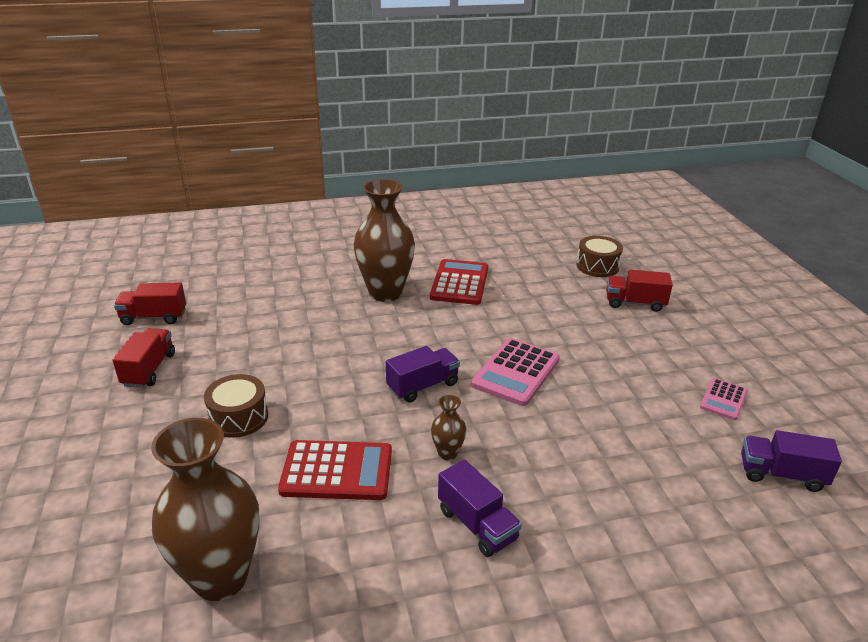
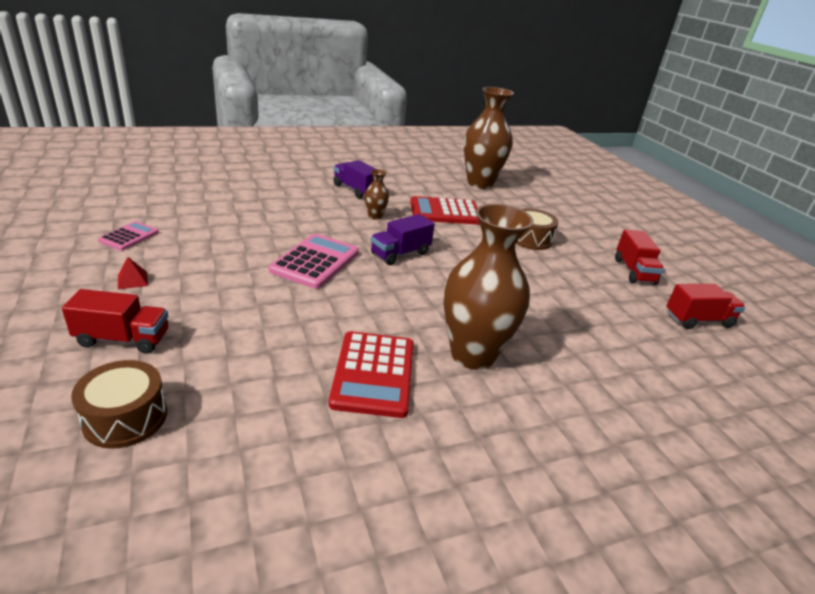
camera: 170 degrees right, 0 degrees up
(671, 348) = (132, 280): none -> red pyramid
(781, 474) = (140, 197): purple truck -> none

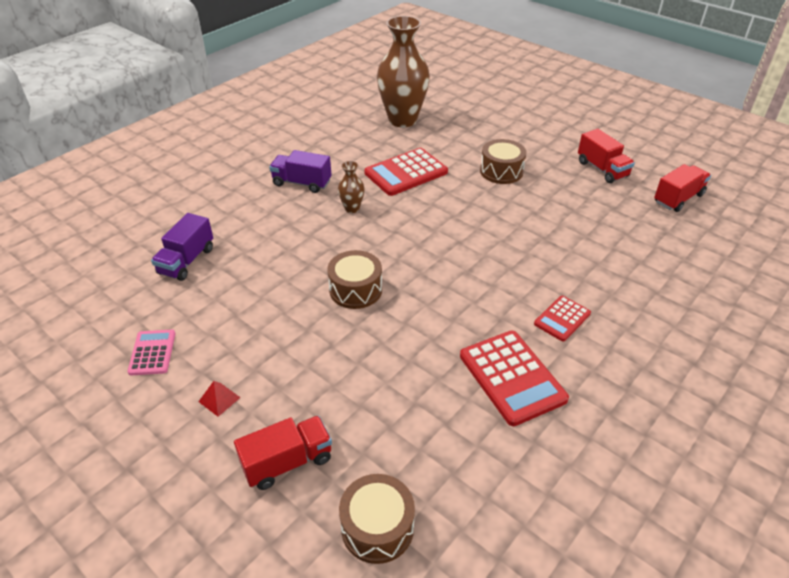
camera: 25 degrees left, 10 degrees up
(315, 262) = (355, 290): pink calculator -> brown drum
(400, 254) = (415, 243): purple truck -> purple truck (186, 261)
(472, 355) = (562, 318): brown vase -> red calculator

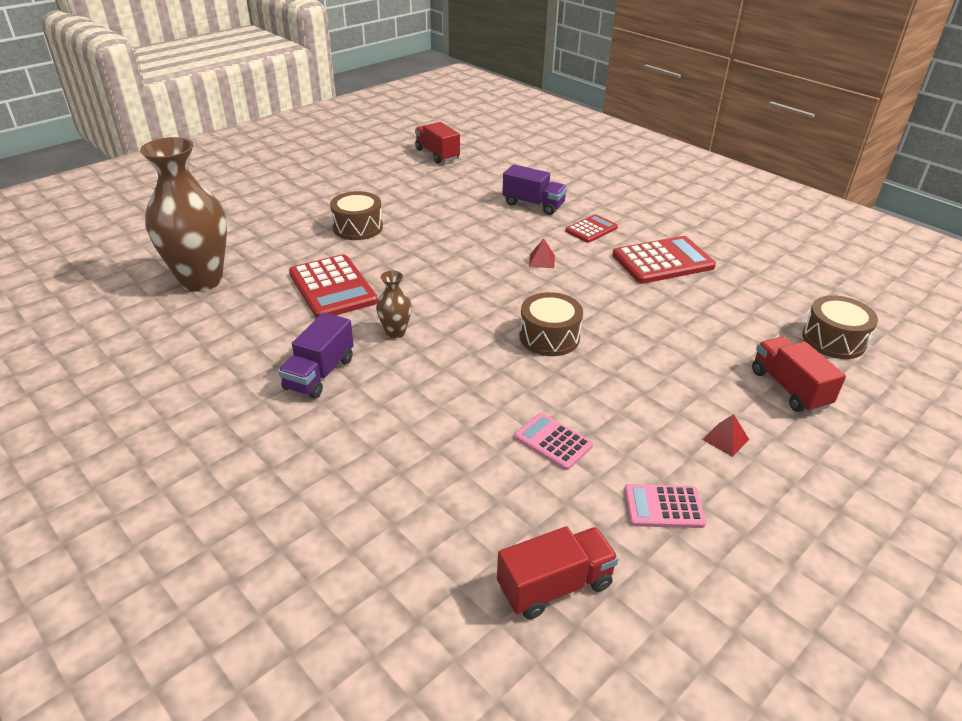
camera: 85 degrees left, 5 degrees down
(186, 261) = (479, 488): purple truck -> purple truck (533, 204)
(226, 294) = (553, 441): none -> pink calculator
(482, 282) = (542, 261): none -> red pyramid
(562, 318) = (591, 229): red calculator -> red calculator turned 90 degrees counterclockwise
(602, 169) = (378, 177): red truck -> red truck (555, 586)

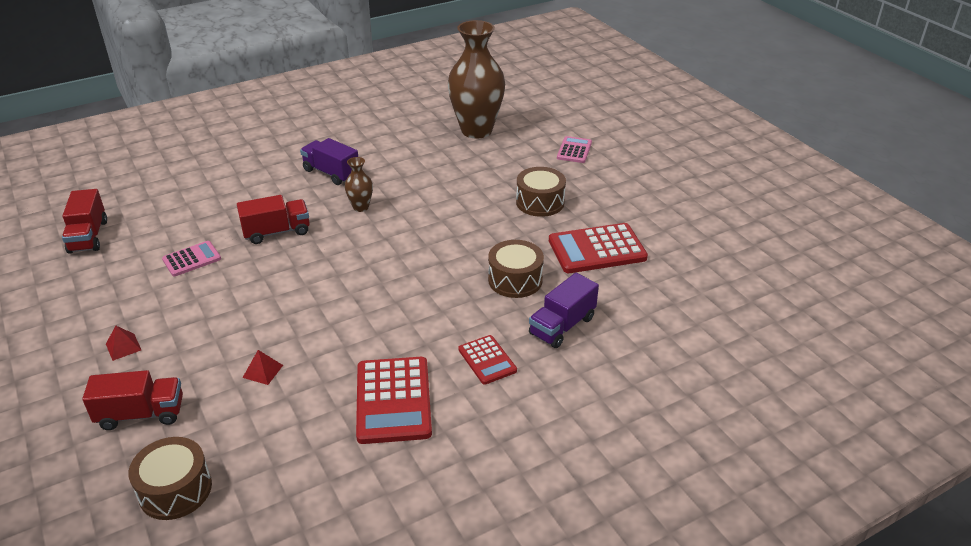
camera: 105 degrees right, 0 degrees up
(332, 288) = (440, 184): red calculator -> red calculator (597, 249)
(437, 154) = (717, 272): red truck -> red truck (277, 232)
(542, 261) = (434, 306): red pyramid -> red pyramid (263, 371)
(549, 337) = (308, 283): brown drum -> brown drum (515, 280)
(663, 507) = (97, 293): pink calculator -> pink calculator (574, 150)

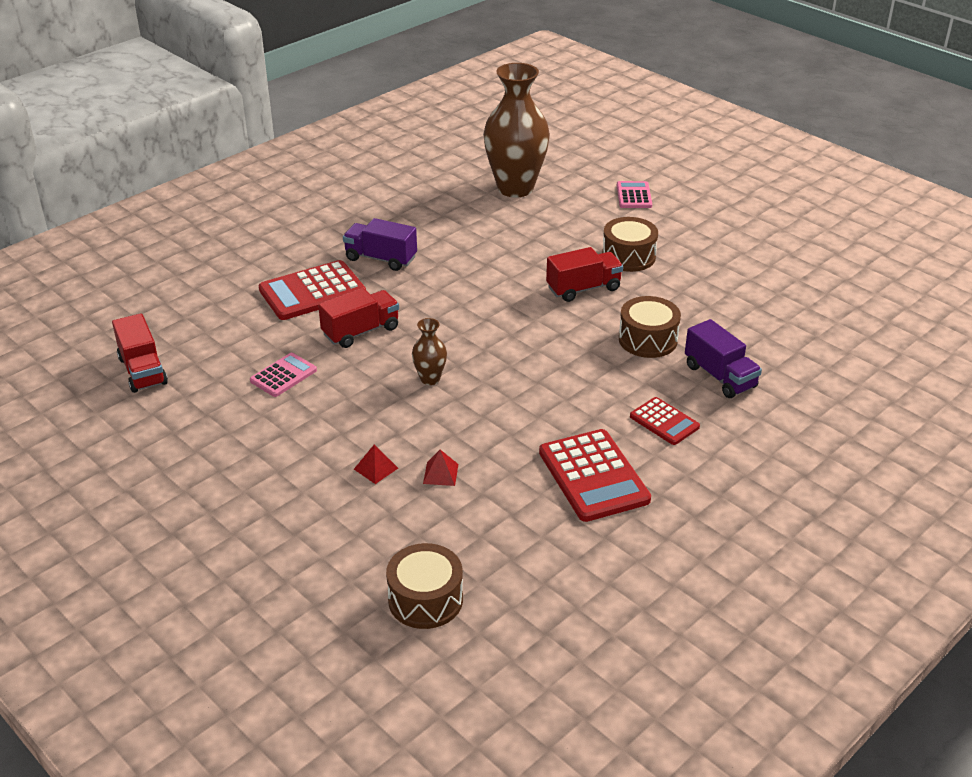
camera: 15 degrees left, 0 degrees up
(123, 347) = (270, 477): red pyramid -> red pyramid (376, 468)
(141, 414) = (339, 538): red truck -> red truck (583, 288)
(361, 207) = (438, 291): brown vase -> brown vase (430, 379)
(562, 326) = (719, 376): purple truck -> purple truck turned 60 degrees counterclockwise
(597, 249) = (713, 296): red calculator -> red calculator (312, 291)

